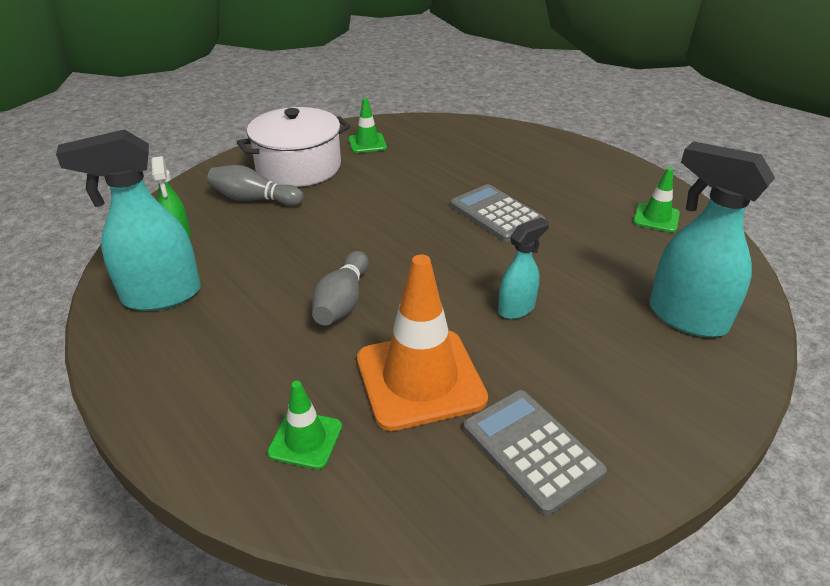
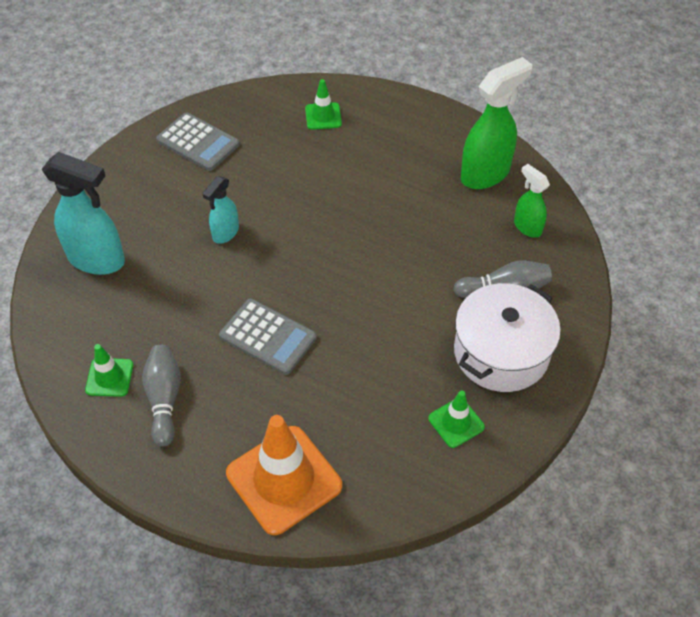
camera: 160 degrees right, 15 degrees up
(161, 296) = (485, 174): turquoise spray bottle -> green spray bottle
(342, 302) = (354, 204): grey bowling pin -> grey bowling pin (164, 399)
(420, 379) = (275, 164): orange traffic cone -> orange traffic cone (284, 479)

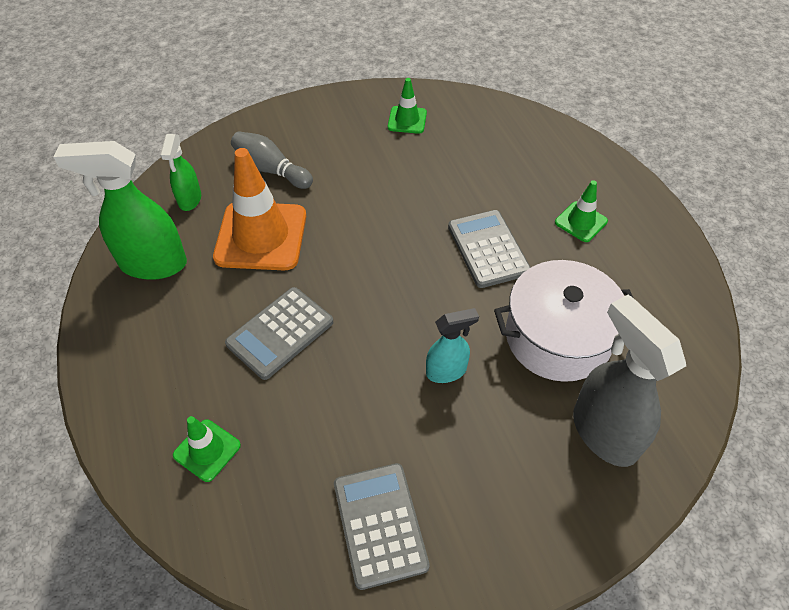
camera: 140 degrees left, 0 degrees up
(97, 260) = (603, 432): turquoise spray bottle -> grey spray bottle
(109, 377) = (651, 300): green traffic cone -> green traffic cone (581, 222)
(164, 399) = (611, 254): grey bowling pin -> none
(284, 479) = (554, 155): orange traffic cone -> orange traffic cone (261, 236)
(353, 189) = (280, 333): none -> grey calculator
(501, 352) = (328, 137): white pot -> white pot (558, 337)

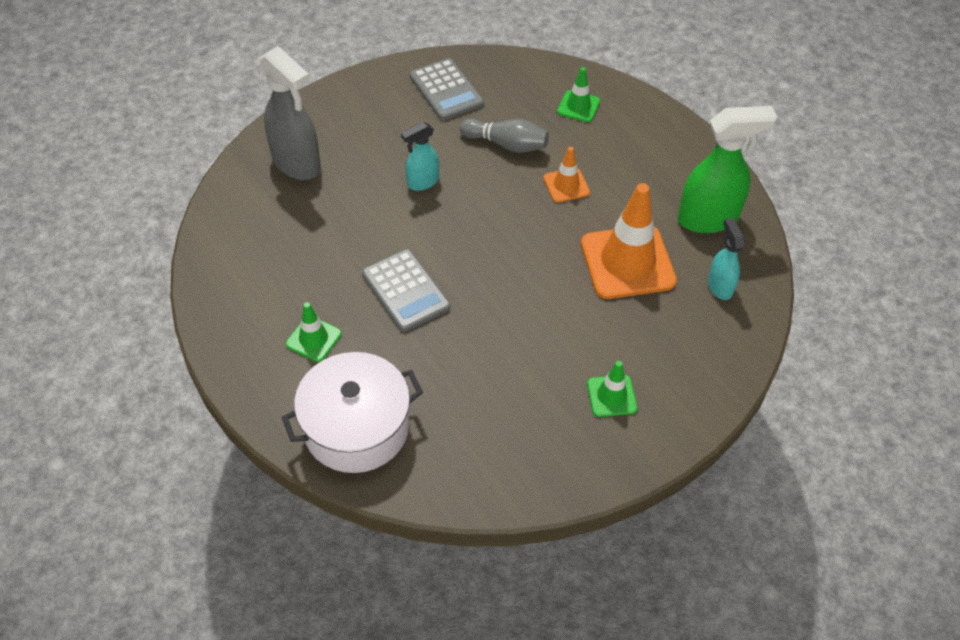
camera: 165 degrees right, 0 degrees up
(189, 200) = (719, 286): green spray bottle -> turquoise spray bottle
(271, 170) = (659, 337): grey bowling pin -> grey bowling pin (506, 144)
(280, 333) = (566, 185): grey calculator -> orange traffic cone
(407, 120) = (534, 441): green traffic cone -> green traffic cone (611, 396)
(558, 337) = (333, 223): white pot -> white pot (356, 427)

